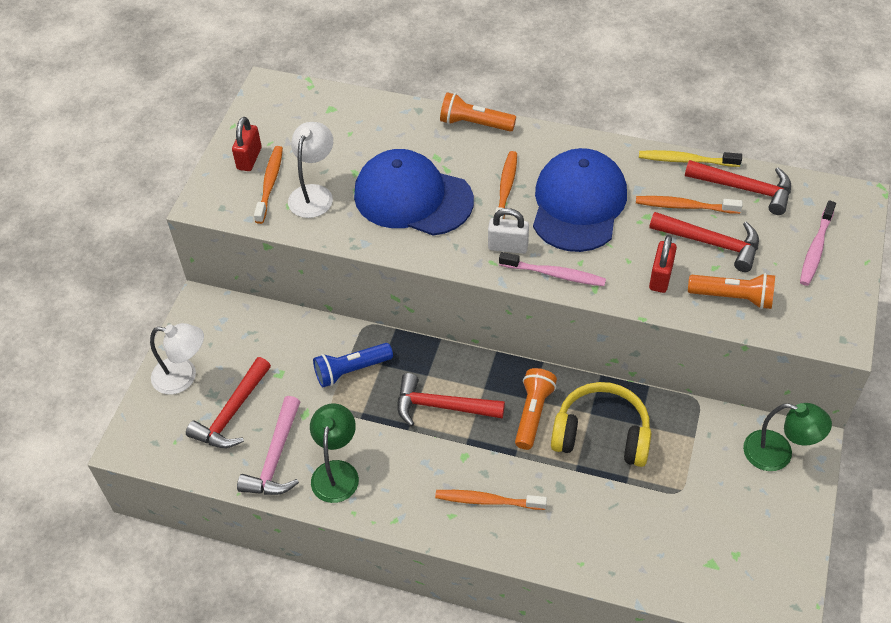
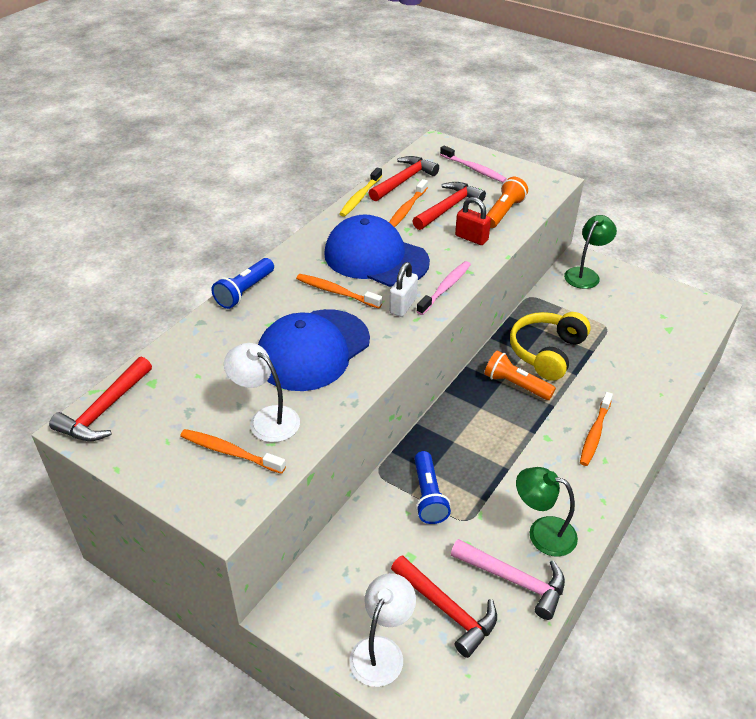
camera: 75 degrees left, 10 degrees down
(249, 158) = (180, 463): red padlock -> none
(441, 406) = (491, 440): red hammer -> red hammer (104, 410)
(474, 124) = (244, 292): orange flashlight -> blue flashlight

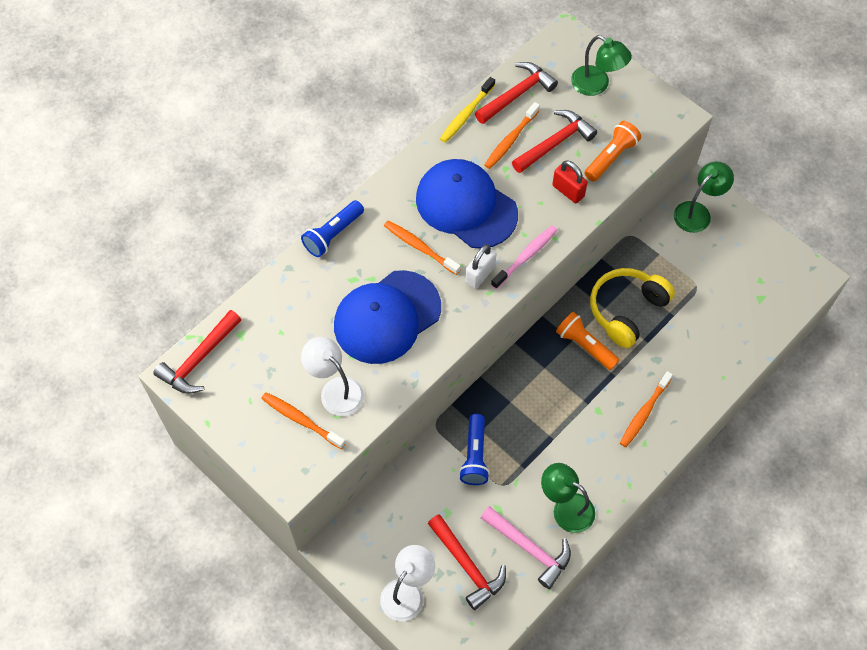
camera: 10 degrees right, 20 degrees up
(474, 169) = (596, 85): pink toothbrush -> green lamp

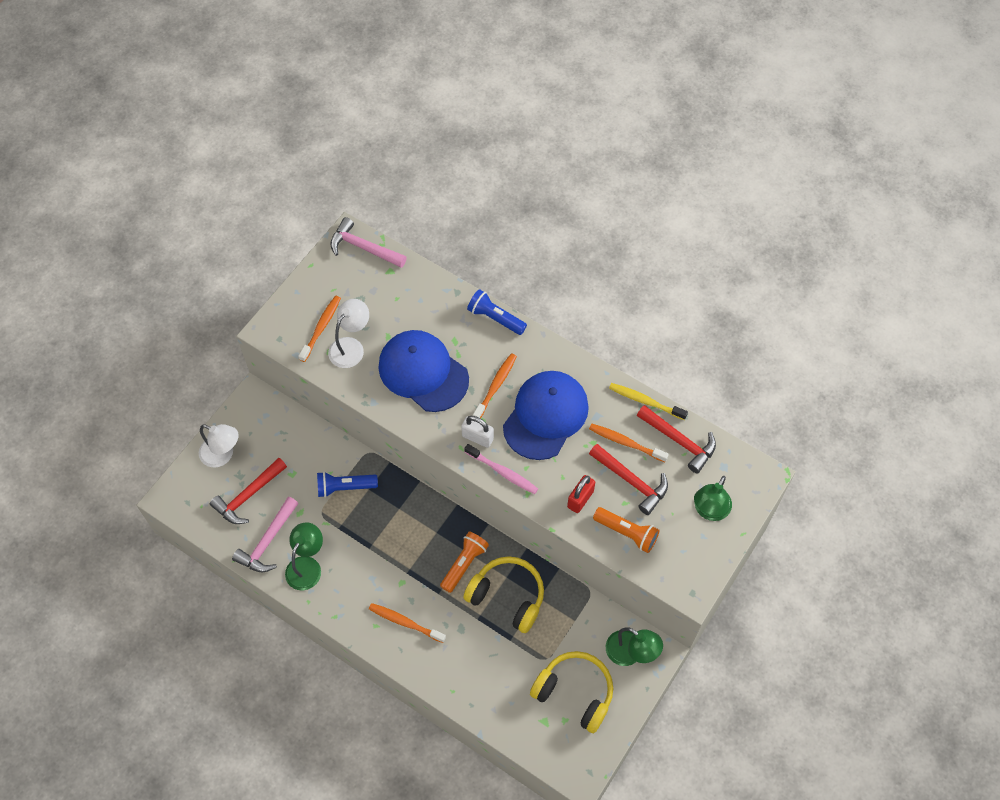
camera: 80 degrees right, 0 degrees up
(199, 359) = (363, 248): red hammer -> pink hammer
(733, 267) = (575, 693): none -> yellow headphones

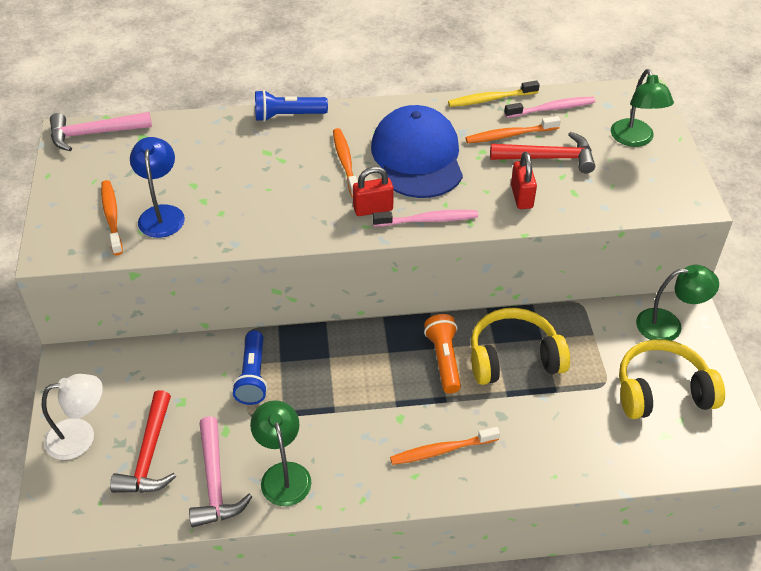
camera: 40 degrees left, 15 degrees down
(345, 487) = (253, 376): blue flashlight -> blue flashlight turned 45 degrees counterclockwise
(351, 347) = (162, 214): white lamp -> blue lamp
(423, 372) = (261, 191): blue cap -> none
(477, 437) = (373, 209): white padlock -> red padlock
(627, 533) = (591, 195): orange flashlight -> none
(679, 441) = (552, 109): red hammer -> pink toothbrush

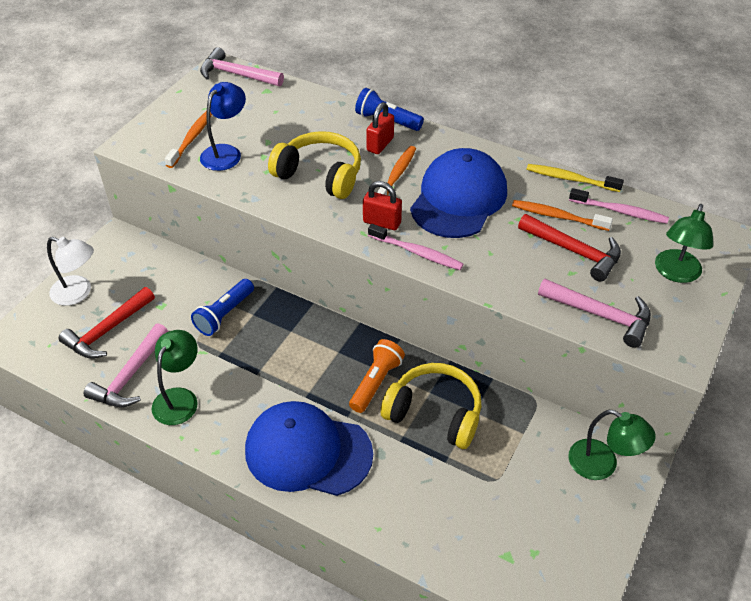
camera: 35 degrees right, 0 degrees up
(441, 450) = (308, 452): orange toothbrush -> blue cap
(521, 197) = (516, 272): red padlock -> red padlock (380, 144)
(614, 199) = (601, 315): none -> pink hammer
(662, 391) = (541, 517): yellow headphones -> yellow headphones (320, 175)

